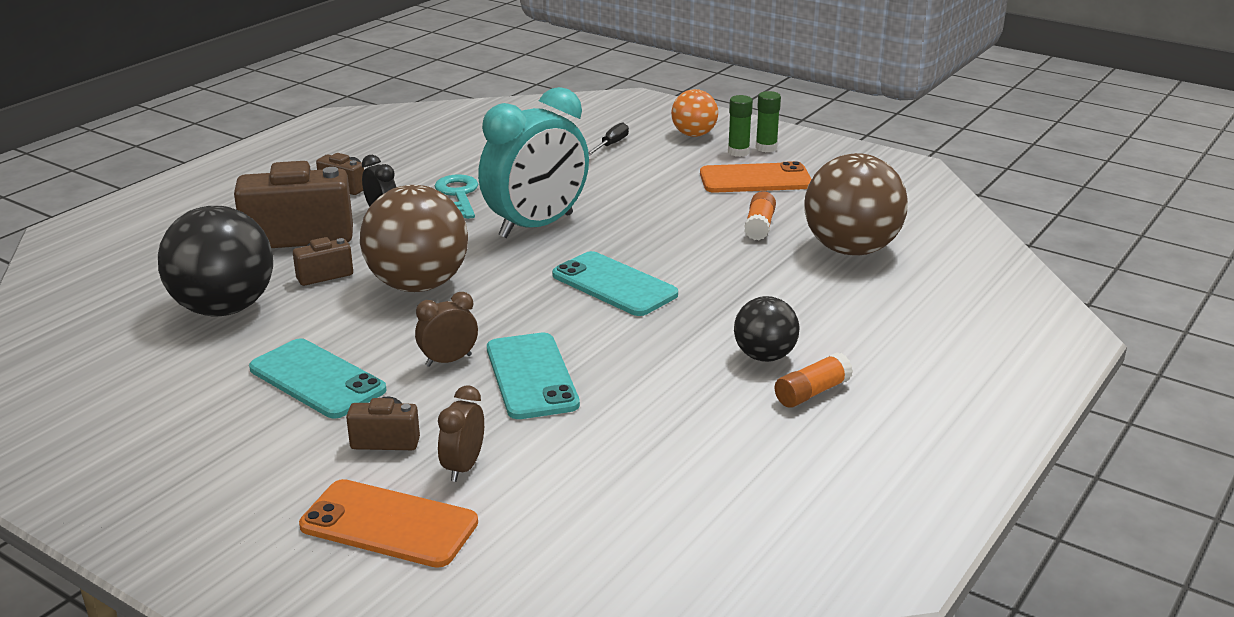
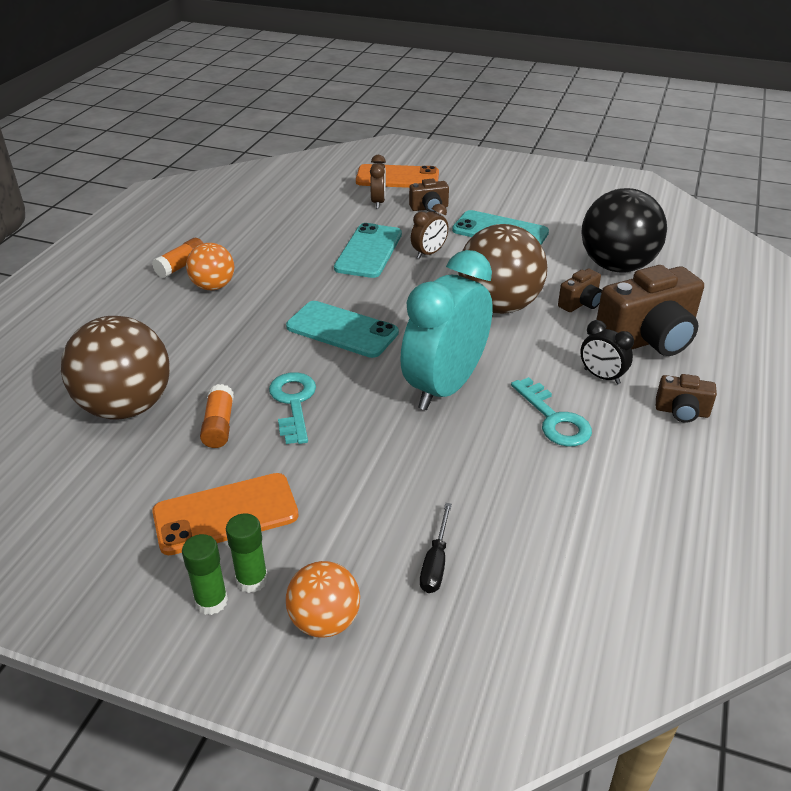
camera: 165 degrees right, 10 degrees up
(531, 376) = (368, 251): turquoise phone -> turquoise phone turned 45 degrees clockwise
(687, 232) = (293, 403): none -> turquoise key
(764, 356) = (213, 286): black ball -> orange ball

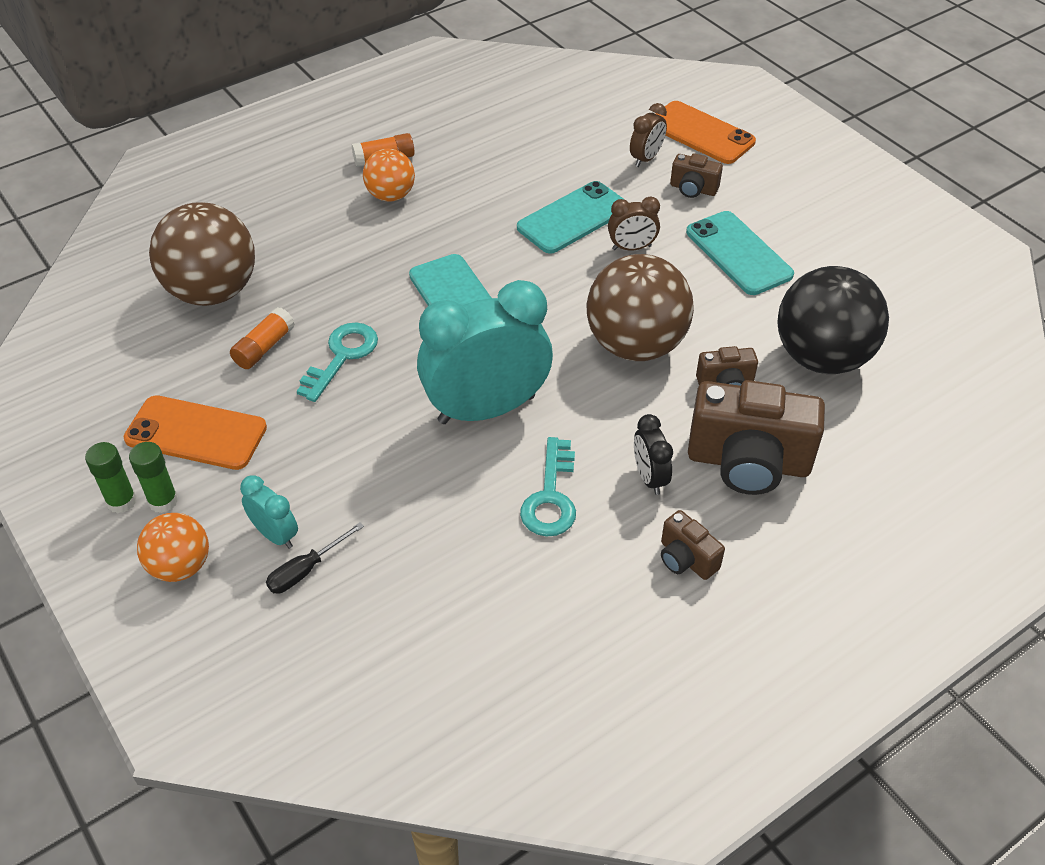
camera: 35 degrees right, 10 degrees up
(381, 551) = (275, 535): none -> turquoise clock

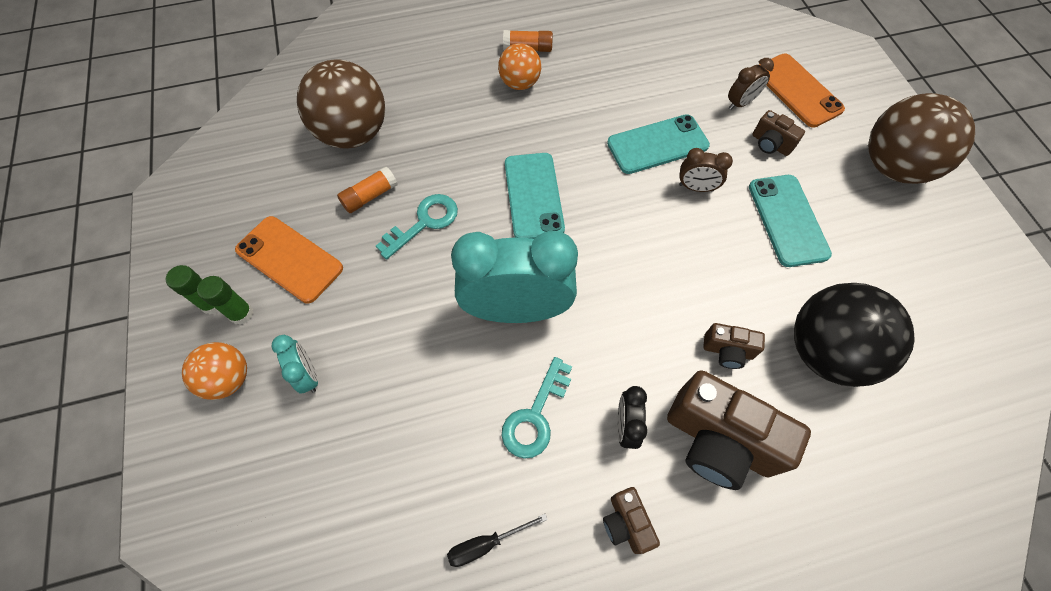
camera: 20 degrees right, 15 degrees up
(306, 570) = (317, 417): black screwdriver -> black screwdriver (486, 543)
(635, 345) = (663, 286): brown ball -> brown ball (893, 167)

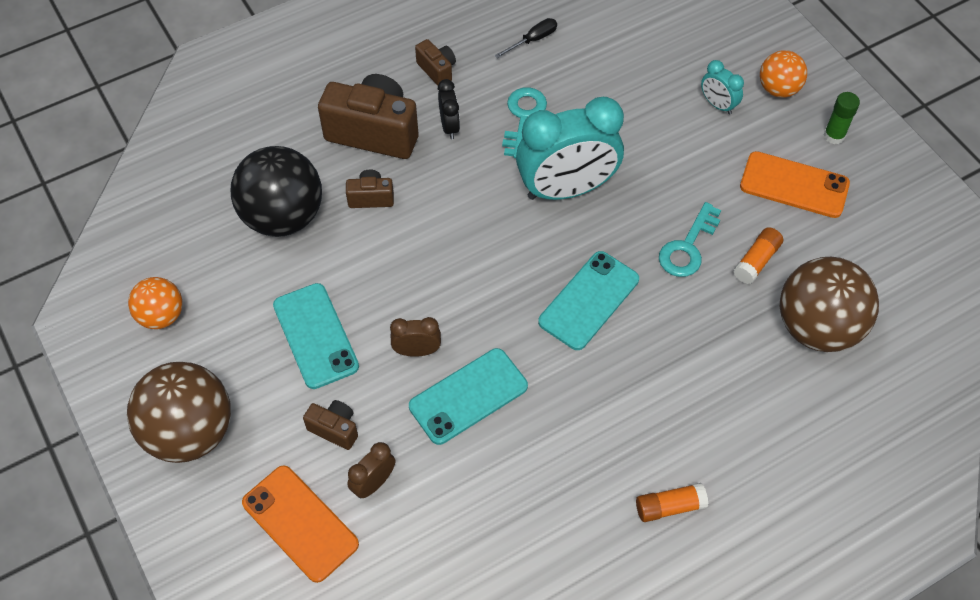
camera: 165 degrees right, 5 degrees down
(241, 313) = (803, 134): green glue stick -> none
(520, 83) = (658, 445): orange ball -> orange ball (161, 315)
(533, 196) = (588, 300): turquoise phone -> turquoise phone turned 60 degrees clockwise

